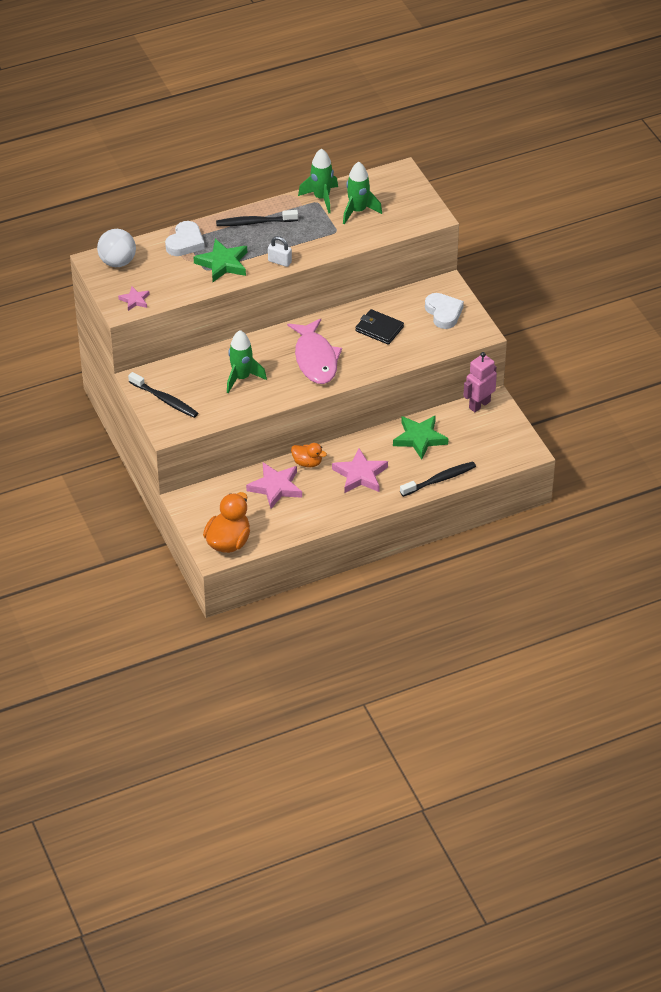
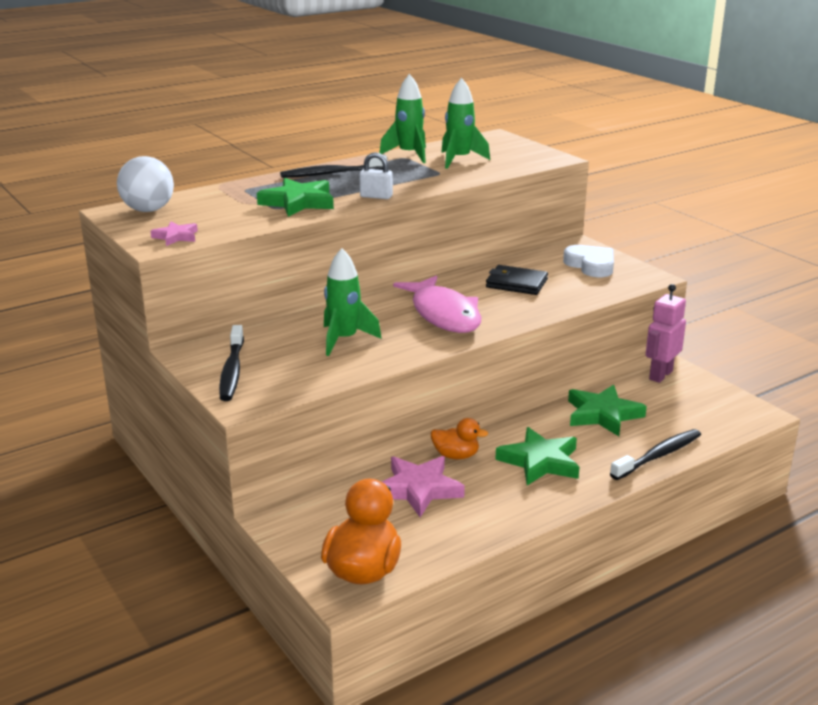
camera: 10 degrees left, 20 degrees down
(164, 400) = (232, 371): black toothbrush -> black toothbrush turned 60 degrees clockwise
(185, 242) = (242, 191): white heart -> none
(360, 475) = (540, 461): pink star -> green star

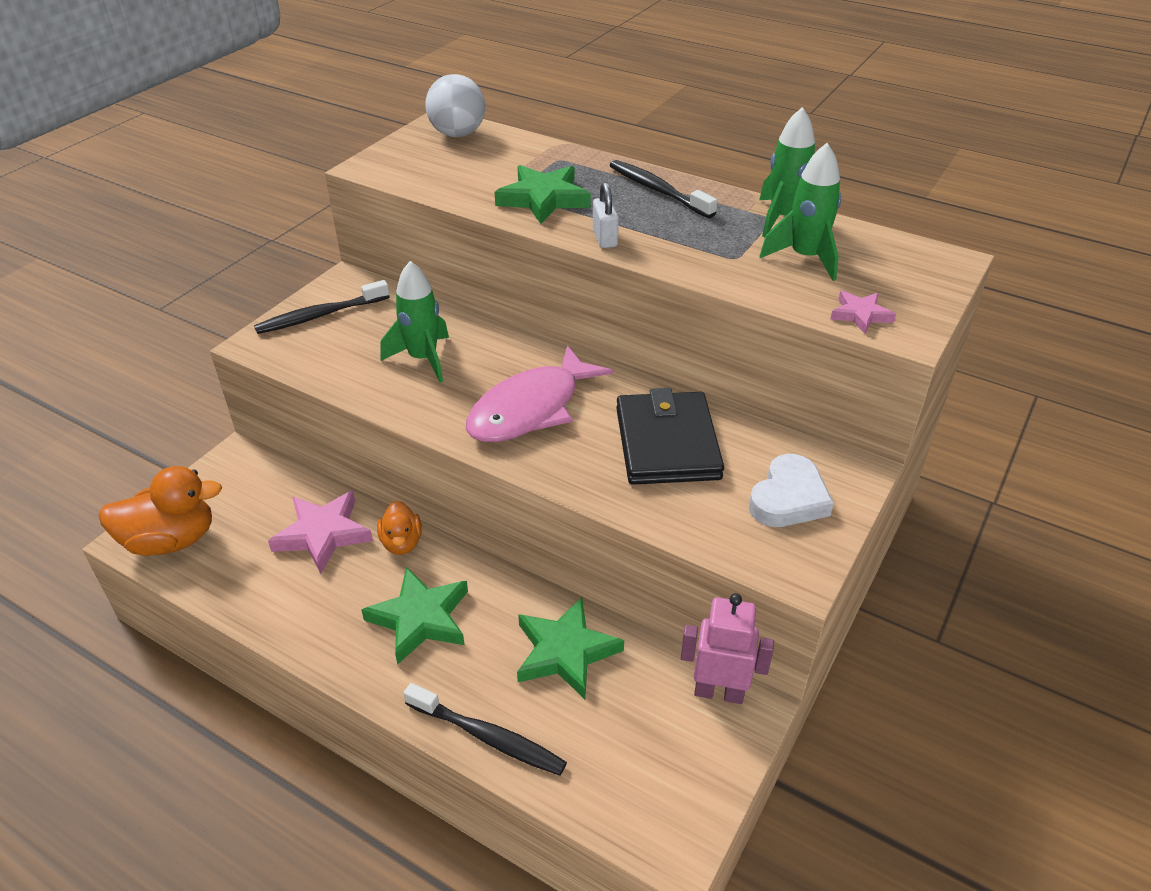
camera: 65 degrees right, 15 degrees up
(176, 237) = (396, 168): pink star -> pink star (860, 315)
(516, 283) = (667, 443): black wallet -> black wallet, size x1.52

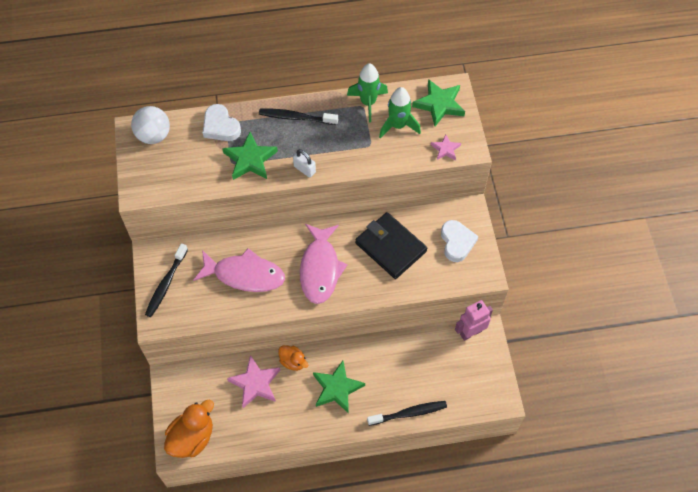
camera: 40 degrees left, 20 degrees up
(423, 359) = (245, 275): green rocket -> pink fish
(547, 158) = (220, 126): none -> white heart
(565, 652) = (404, 359): green star -> green star (439, 104)

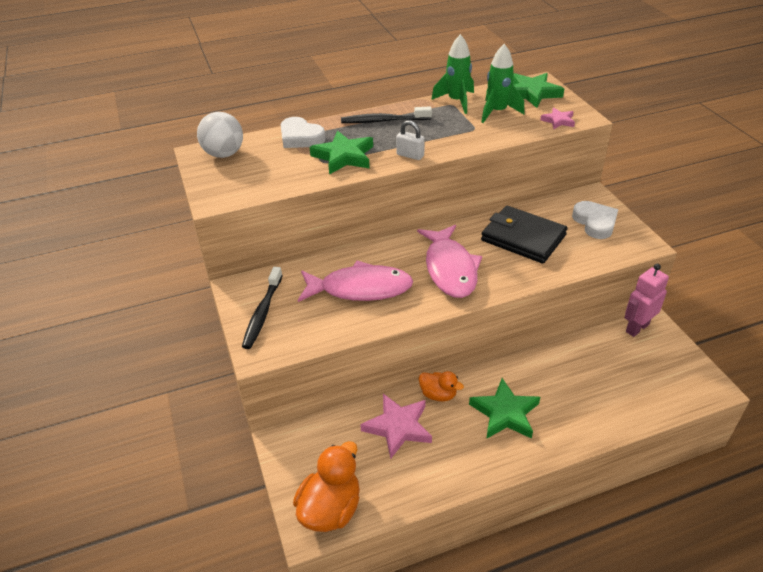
camera: 10 degrees left, 20 degrees down
(409, 413) = (608, 423): black toothbrush -> none

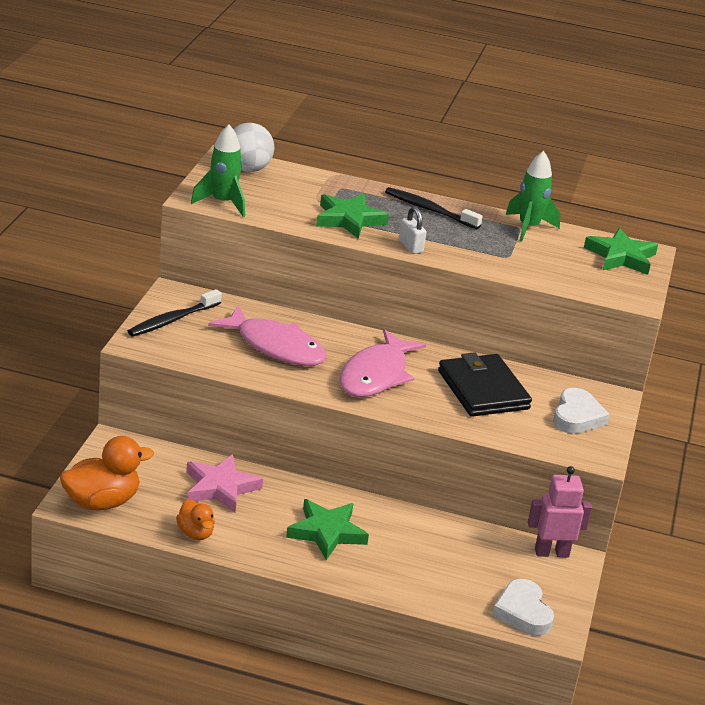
camera: 30 degrees right, 10 degrees down
(300, 137) = (332, 187): white heart -> white heart (523, 612)
(438, 394) = (285, 488): orange duck -> orange duck (195, 533)
(497, 112) = (555, 254): green rocket -> green rocket (223, 203)
(558, 121) = (605, 290): pink star -> none

